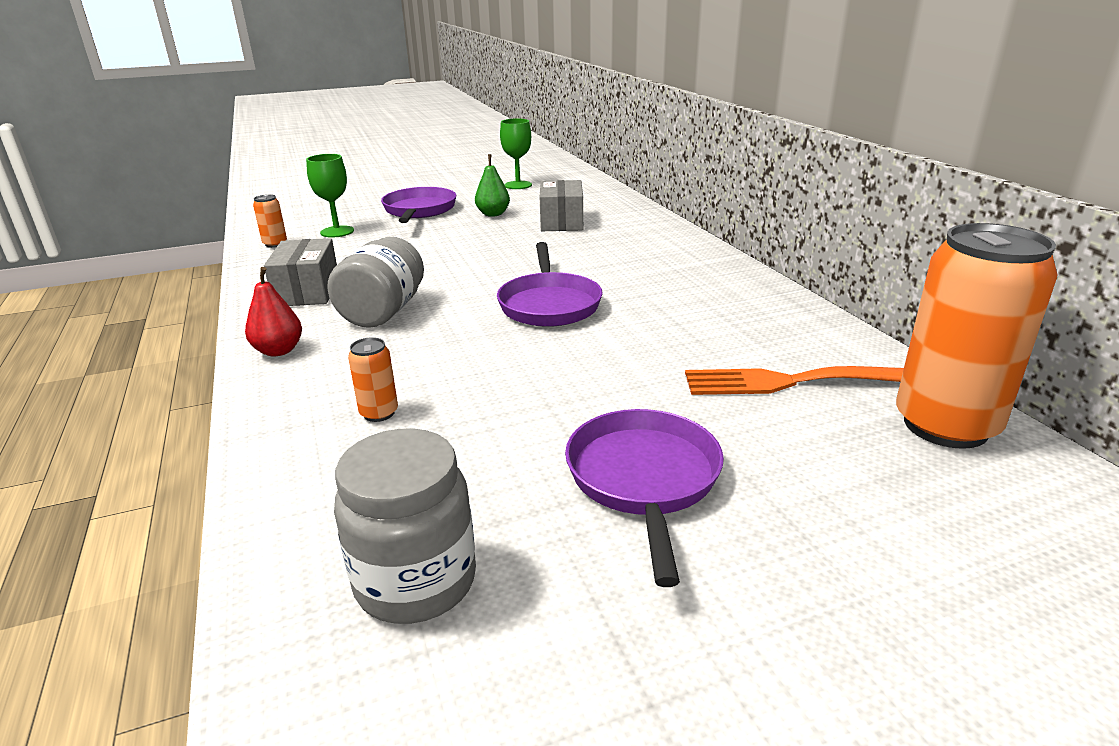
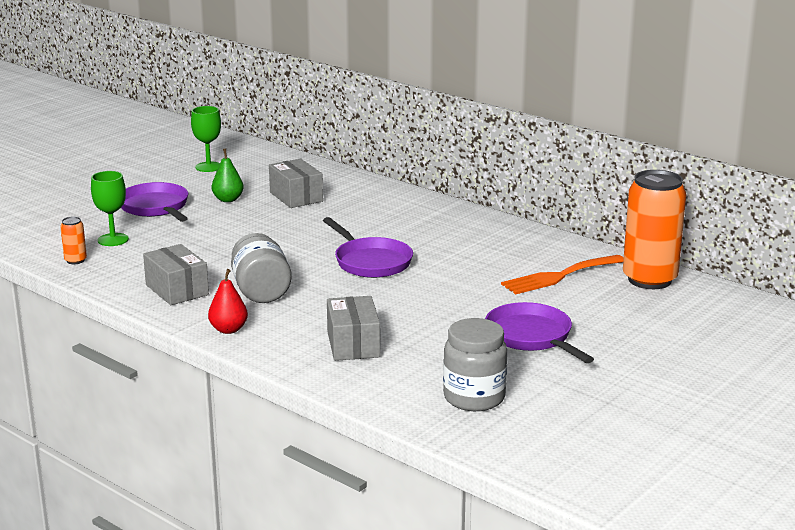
camera: 30 degrees left, 5 degrees down
(379, 413) = (353, 344): orange can -> grey box

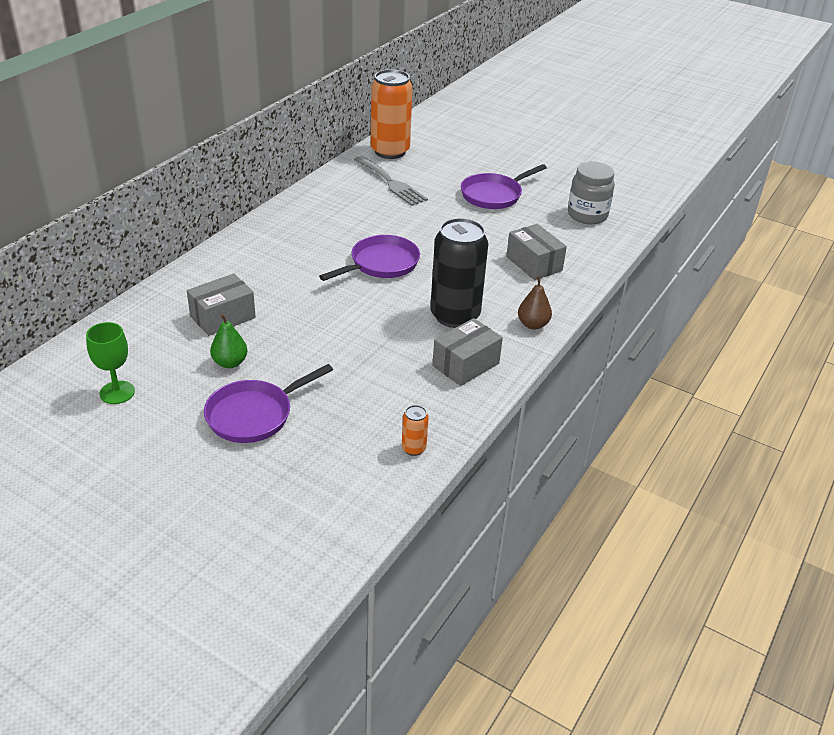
camera: 100 degrees left, 15 degrees up
(113, 240) = (353, 431): green goblet -> none
(228, 329) = (533, 324): red pear -> brown pear
(261, 291) = (455, 316): grey jar -> black can
(353, 344) = (534, 264): grey box -> grey box turned 75 degrees clockwise
(559, 276) = (391, 183): orange fork -> grey fork

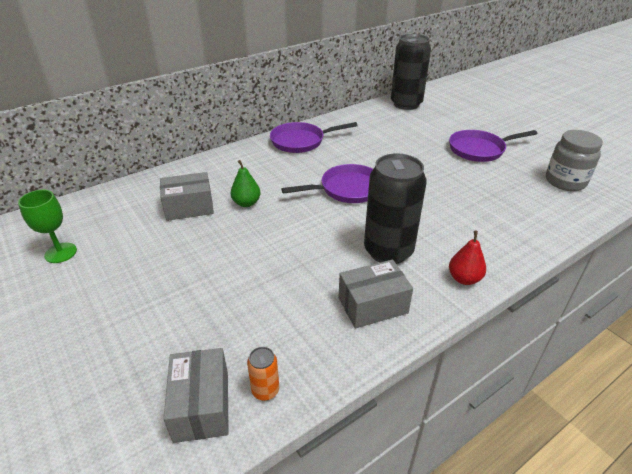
camera: 25 degrees right, 0 degrees up
(230, 363) = (164, 248): green pear -> green pear (246, 203)
(254, 414) = (146, 304): purple pan -> purple pan (301, 141)
(390, 151) = (406, 104): orange can -> black can
(391, 183) = (394, 127): grey fork -> none
(533, 324) = (464, 278): brown pear -> red pear
(534, 264) = (491, 217): grey box -> grey box (201, 406)

